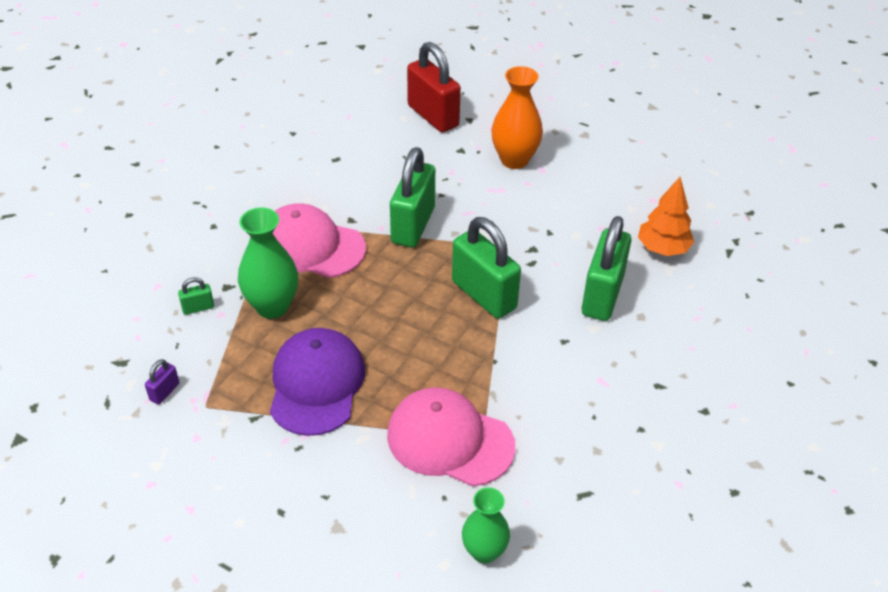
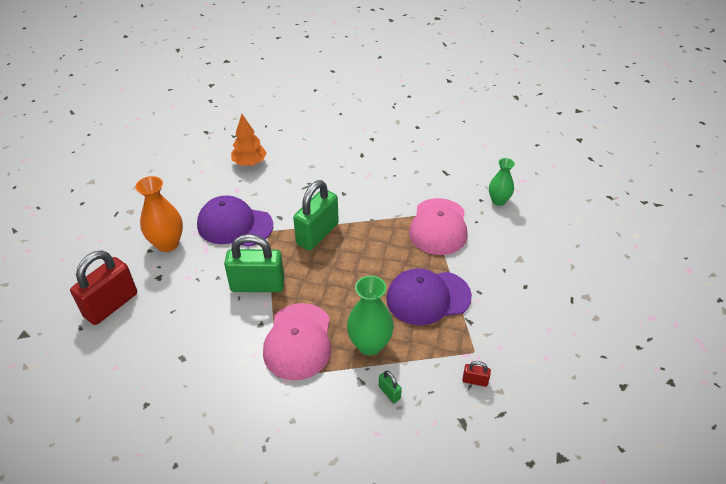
camera: 105 degrees left, 0 degrees up
(164, 392) = (475, 381): purple padlock -> red padlock
(529, 218) = (234, 225): none -> purple cap
(602, 295) = (299, 183): green padlock -> none

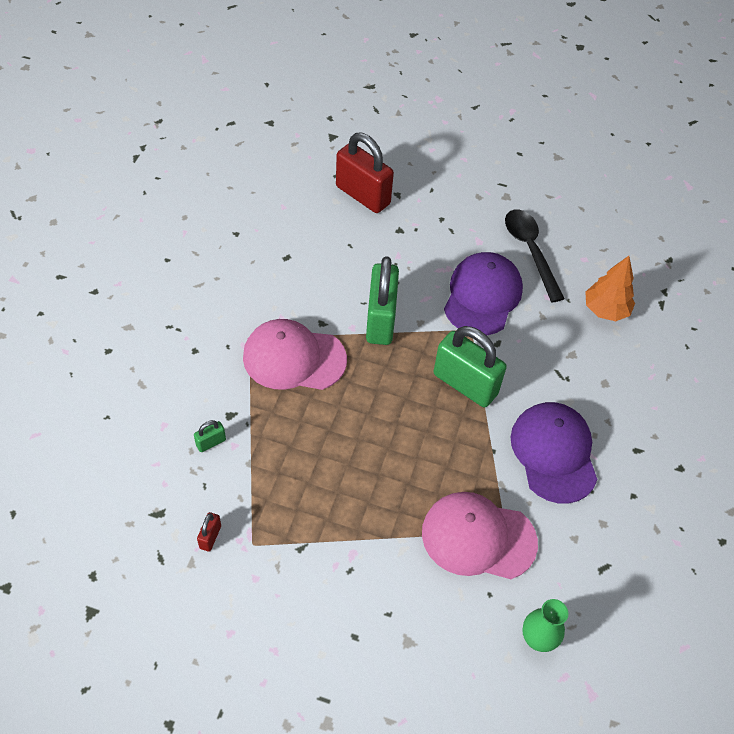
camera: 90 degrees right, 10 degrees up
(167, 244) = (451, 234): orange vase -> none
(191, 198) = (530, 251): none -> black spoon
(369, 344) = (279, 429): green vase -> none
(428, 297) = (345, 503): purple cap -> purple cap (554, 453)

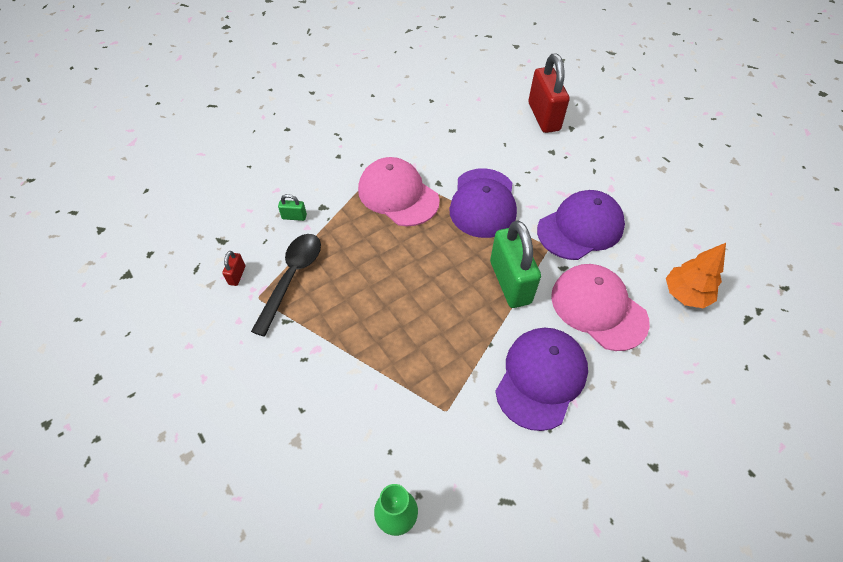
camera: 40 degrees right, 0 degrees up
(210, 537) = (237, 275): red padlock -> red padlock turned 45 degrees counterclockwise
(380, 320) = (483, 203): green padlock -> purple cap
(478, 537) = (420, 401): pink cap -> pink cap (598, 308)
(530, 251) = (650, 216): black spoon -> black spoon (292, 278)

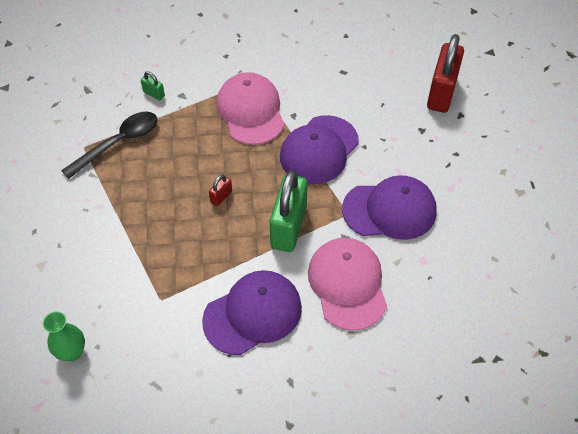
camera: 30 degrees right, 0 degrees up
(237, 275) = (80, 123): red padlock -> red padlock (221, 197)
(685, 294) = (437, 311): orange tree -> none

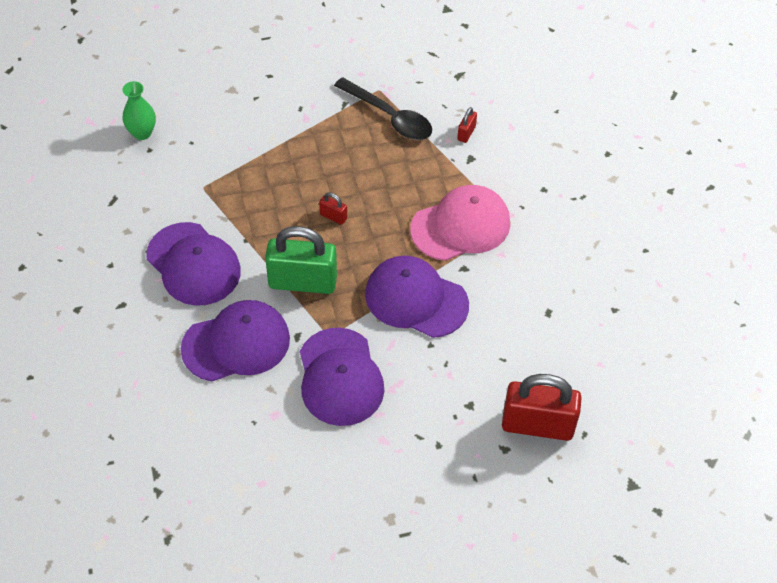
camera: 80 degrees right, 0 degrees up
(154, 94) = (466, 133): green padlock -> red padlock
(347, 284) = (236, 343): pink cap -> purple cap

